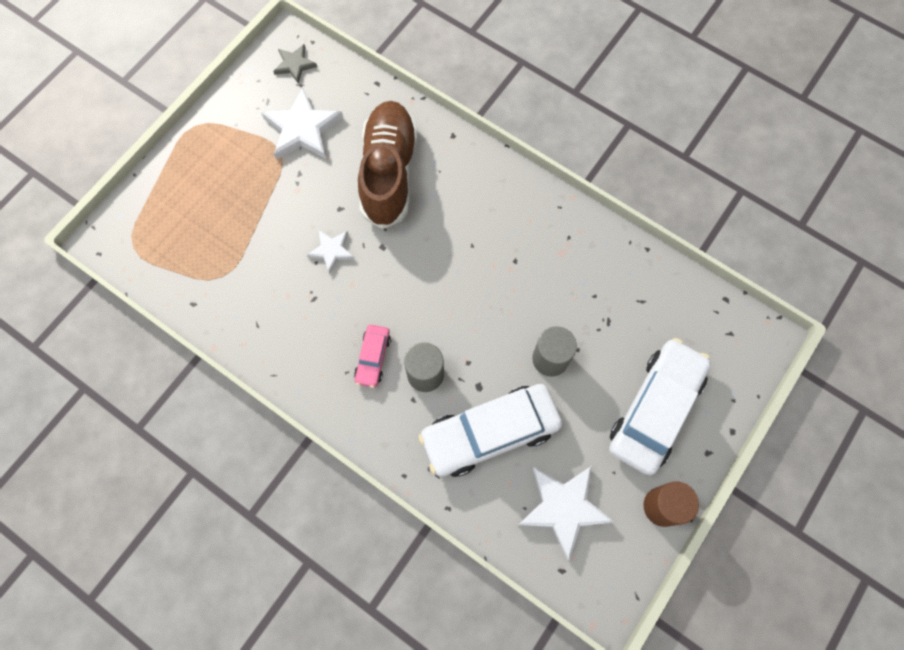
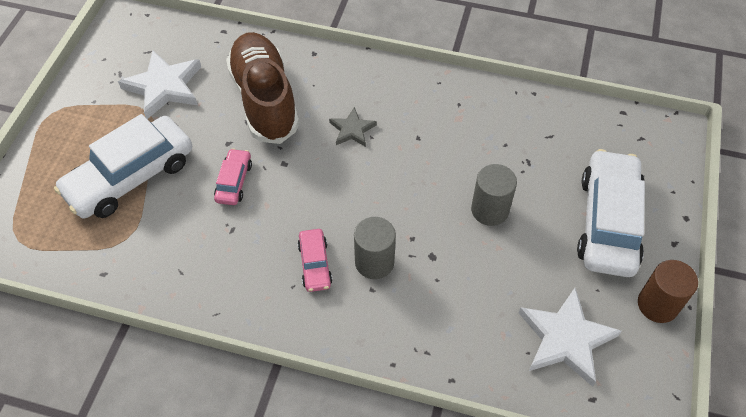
camera: 20 degrees left, 15 degrees down
(295, 65) = (136, 37): grey star -> grey star (352, 130)
(331, 251) = (234, 182): white star -> pink car
(490, 432) = (462, 294): white car -> white car (130, 177)

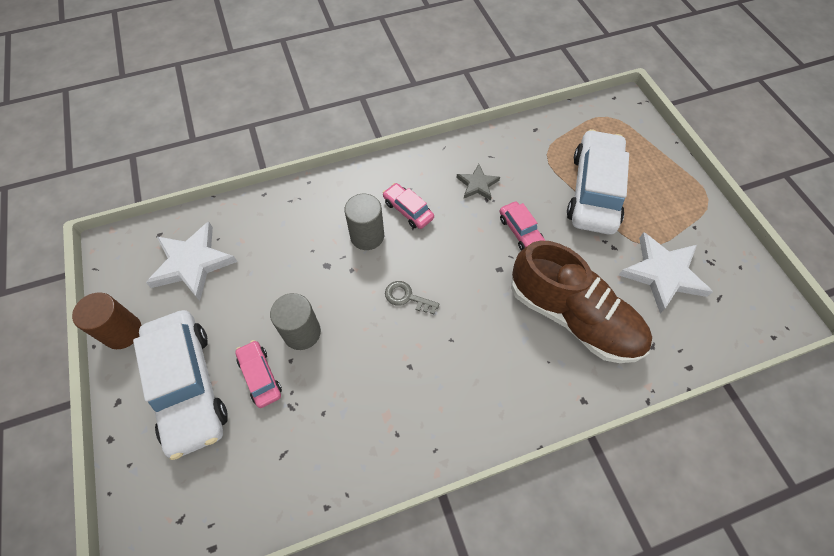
camera: 145 degrees right, 5 degrees up
(352, 130) = (473, 336): grey star -> grey star (477, 184)
(380, 186) = (407, 297): none -> grey key
(542, 196) = (260, 376): none -> pink car

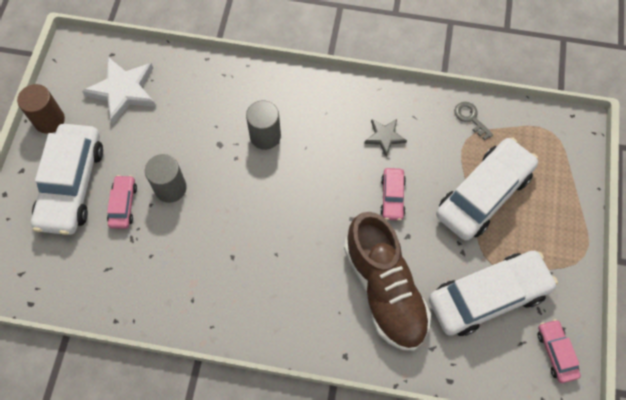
camera: 30 degrees right, 5 degrees up
(407, 297) = (264, 203): grey key -> grey key (470, 118)
(408, 210) = (311, 130): pink car -> pink car (556, 352)
(662, 274) = (488, 297): white star -> white car

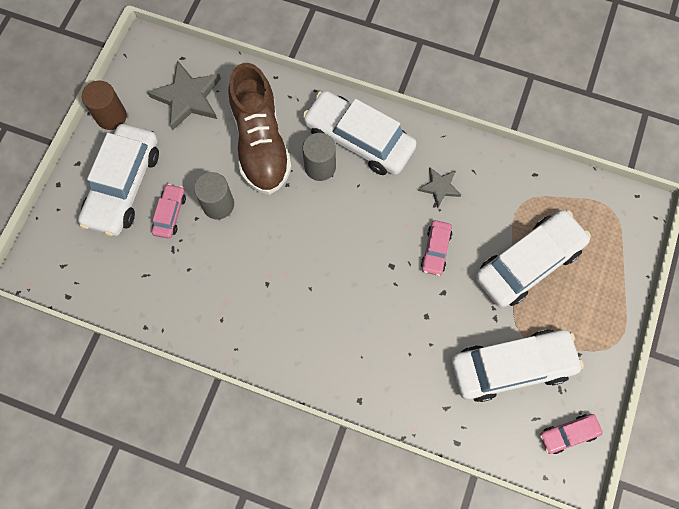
camera: 10 degrees right, 5 degrees up
(123, 91) = (188, 98): white star -> grey star
(298, 104) = (359, 139): none -> white car
(384, 289) = (410, 342): brown shoe -> brown shoe (260, 143)
(470, 118) = (531, 182): grey key -> none
(556, 352) = (568, 434): pink car -> pink car turned 105 degrees counterclockwise

